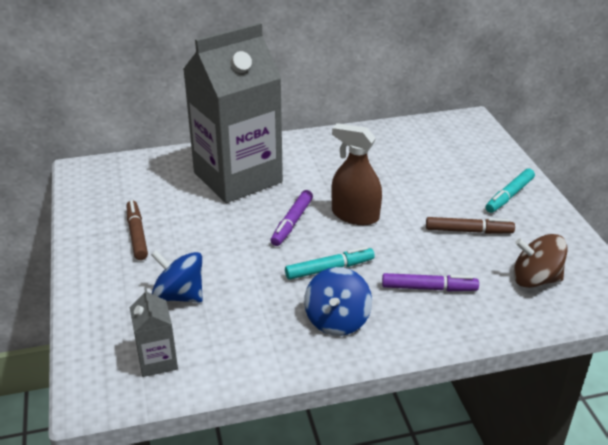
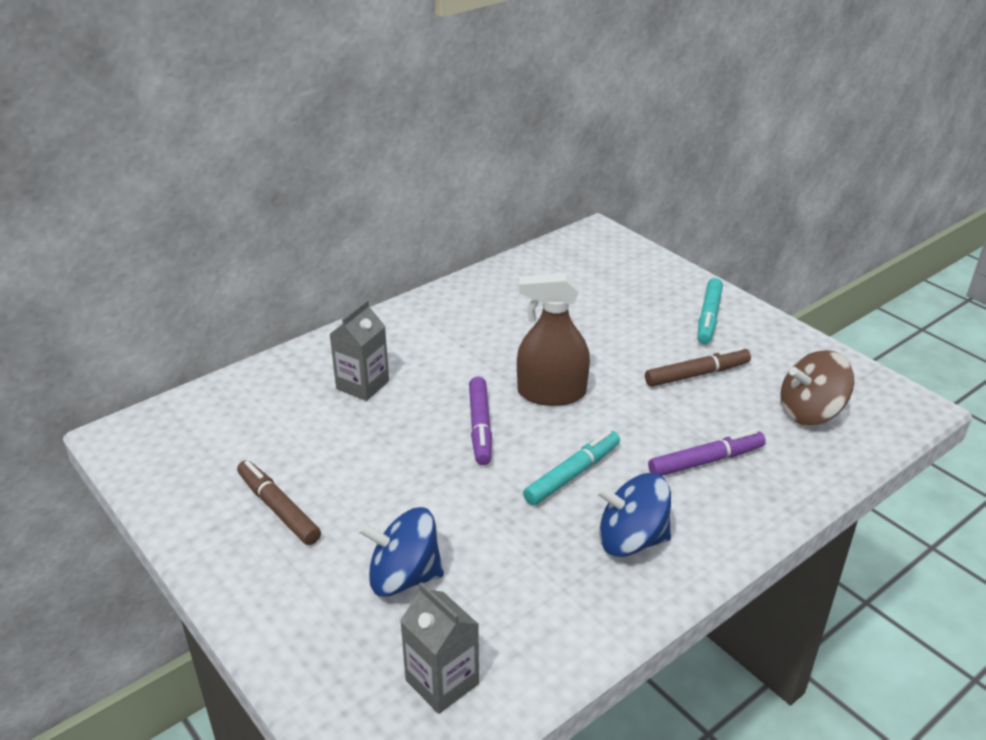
camera: 25 degrees left, 0 degrees up
(238, 177) = (362, 385): grey carton -> grey carton, size x0.40
(337, 320) = (631, 540): blue spinning top -> blue spinning top turned 105 degrees clockwise

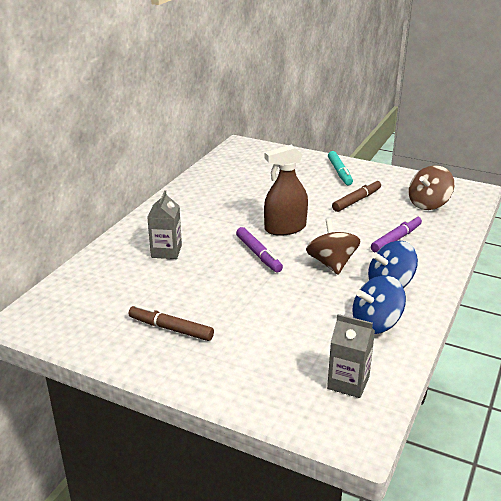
camera: 25 degrees left, 5 degrees down
(404, 577) = (281, 340): blue spinning top -> blue spinning top (376, 323)
(572, 474) = (331, 264): turquoise marker -> brown spinning top

